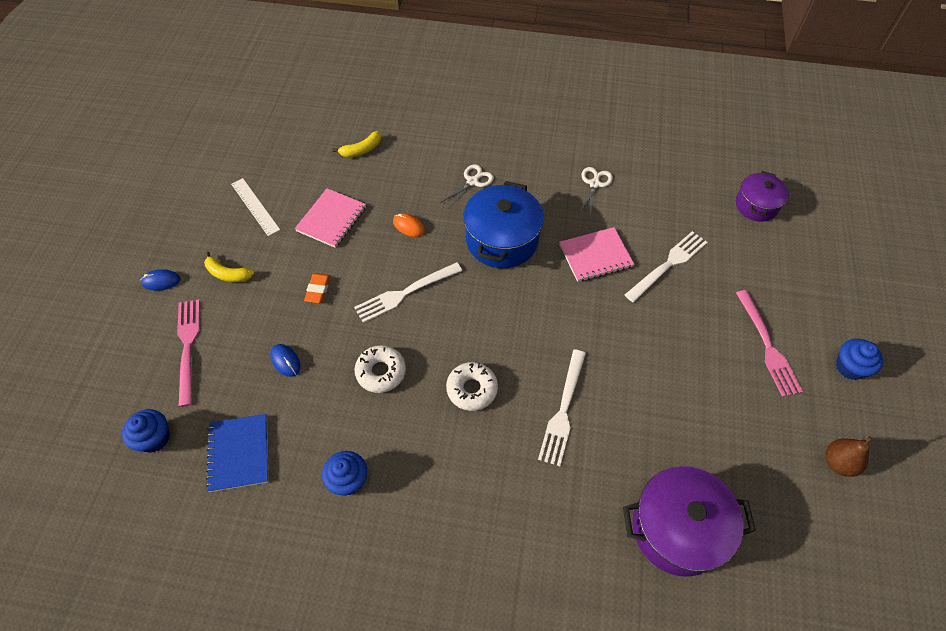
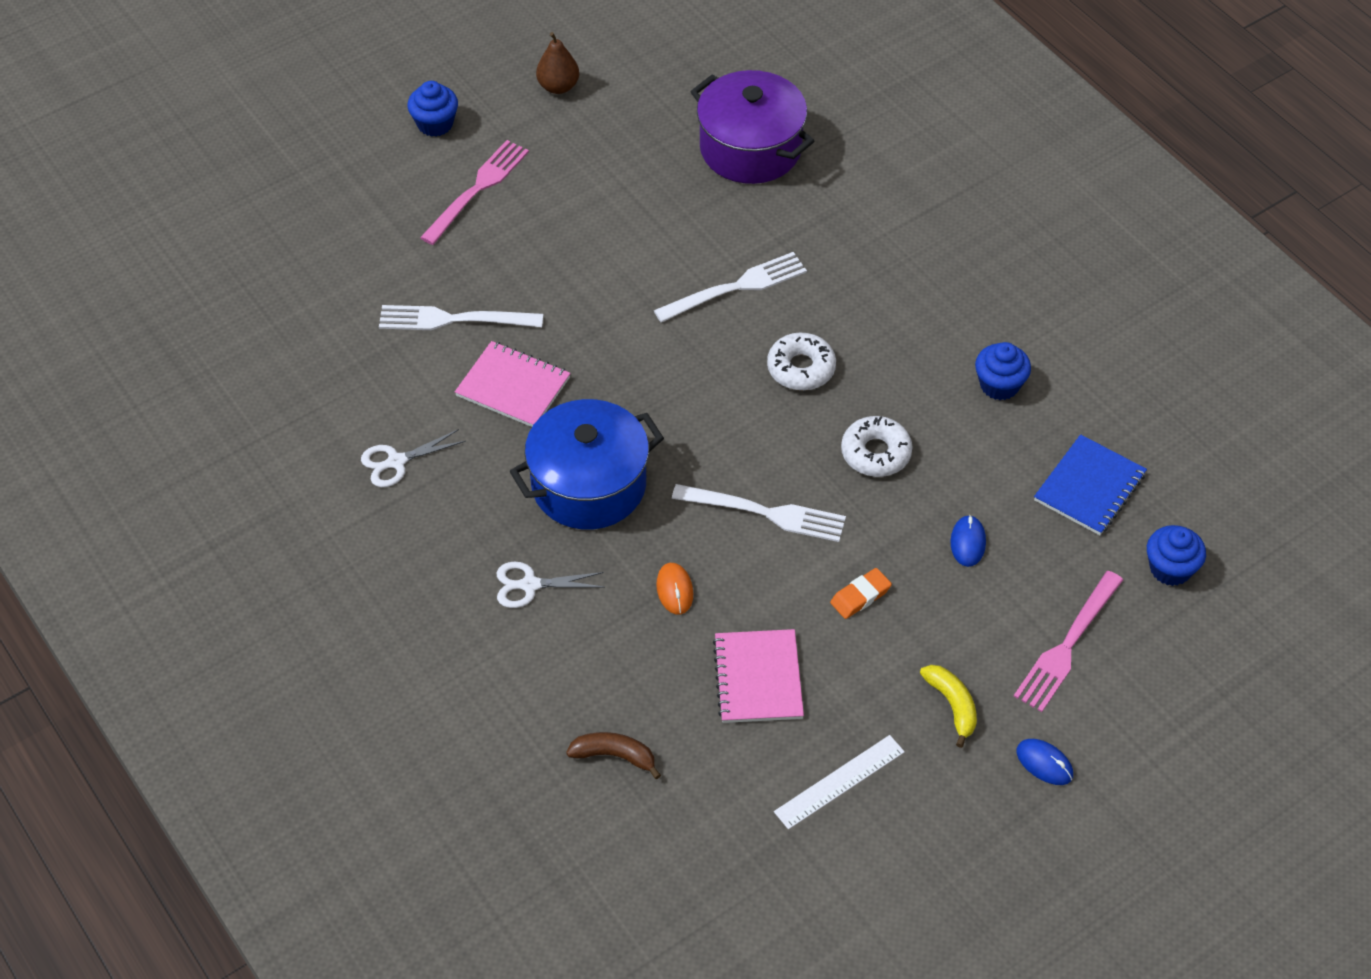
camera: 135 degrees left, 5 degrees down
(255, 206) = (839, 782): white ruler -> white ruler turned 45 degrees clockwise
(331, 219) = (758, 678): pink notebook -> pink notebook turned 75 degrees counterclockwise
(361, 150) = (614, 756): yellow banana -> brown banana
(756, 205) = (269, 297): purple pot -> none

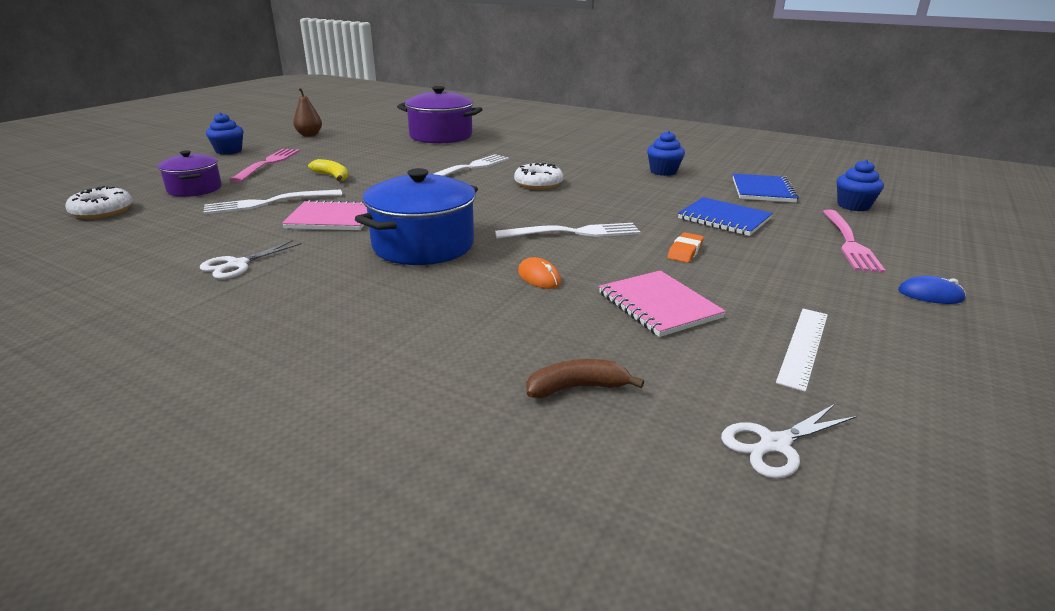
camera: 25 degrees left, 25 degrees down
(377, 250) = (195, 189): none -> purple pot
(529, 585) = (404, 301): white scissors -> white scissors (774, 445)
(876, 453) = (621, 201): white donut -> white donut (102, 211)
(952, 705) = (822, 284): yellow banana -> yellow banana (332, 176)
(968, 542) = (724, 219): blue mouse -> blue notebook

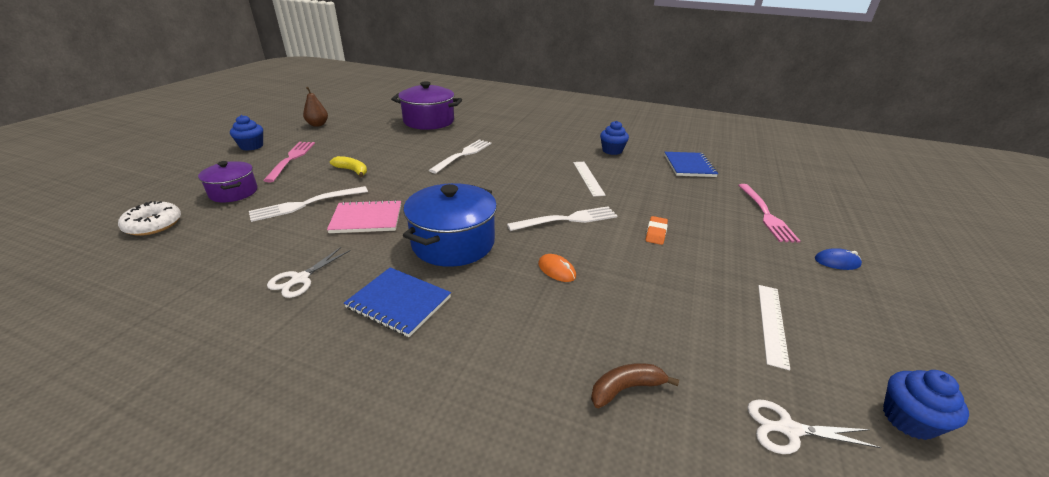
camera: 10 degrees left, 5 degrees up
(538, 183) = (522, 169): white donut -> none
(619, 196) = (588, 178): none -> white ruler
(658, 305) = (656, 292): pink notebook -> none
(724, 219) = (672, 197): blue notebook -> blue notebook (399, 303)
(774, 445) = (788, 429): white scissors -> white scissors turned 45 degrees clockwise
(853, 206) = (756, 177): blue cupcake -> blue cupcake (908, 419)

